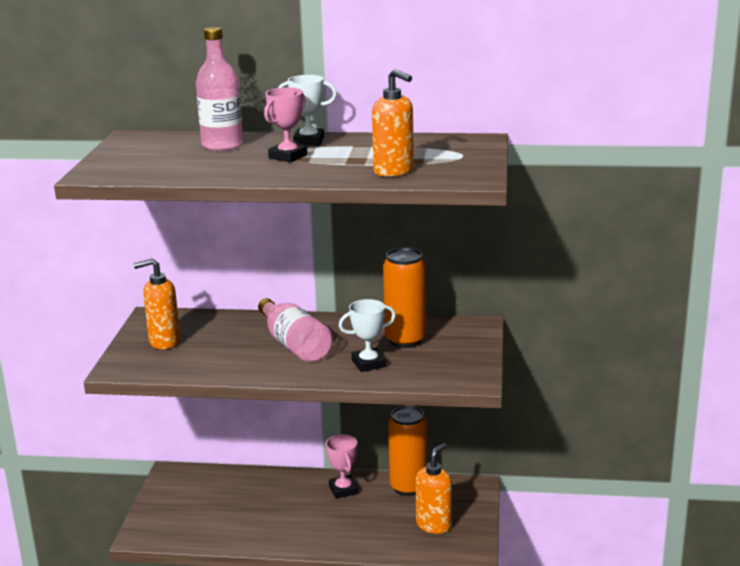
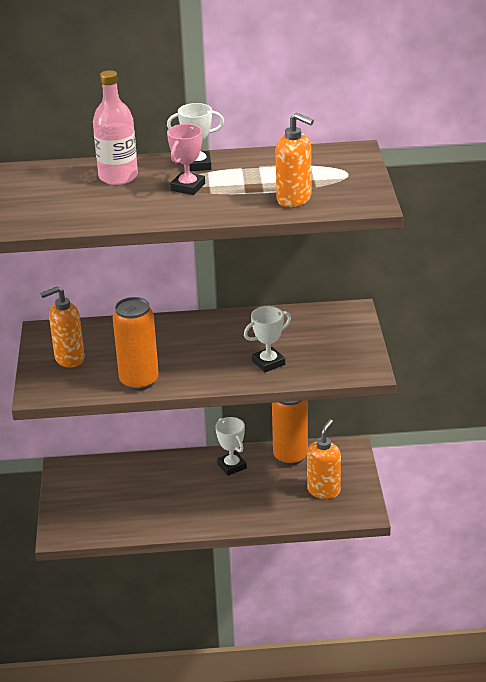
camera: 10 degrees left, 10 degrees up
(294, 345) = (193, 350): pink bottle -> none
(343, 490) = (232, 466): pink trophy -> white trophy
(405, 340) = (293, 334): orange can -> orange can (139, 381)

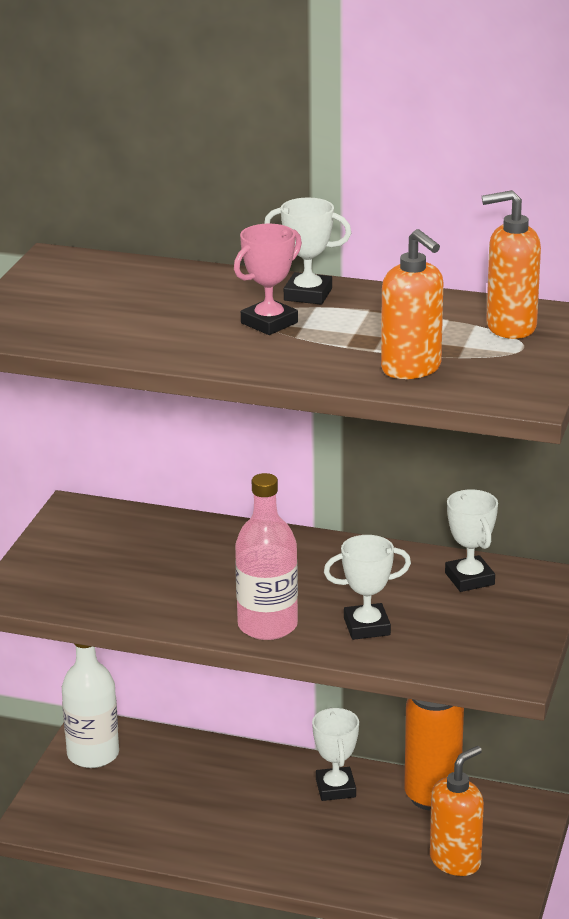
camera: 20 degrees right, 5 degrees down
(69, 358) = (84, 556): orange soap dispenser -> orange soap dispenser (510, 327)
(73, 483) = (93, 754): none -> white bottle
(118, 177) = (182, 291): pink bottle -> pink bottle (267, 625)
(139, 381) = (161, 610): orange can -> none
(310, 320) = (469, 579): none -> white trophy

